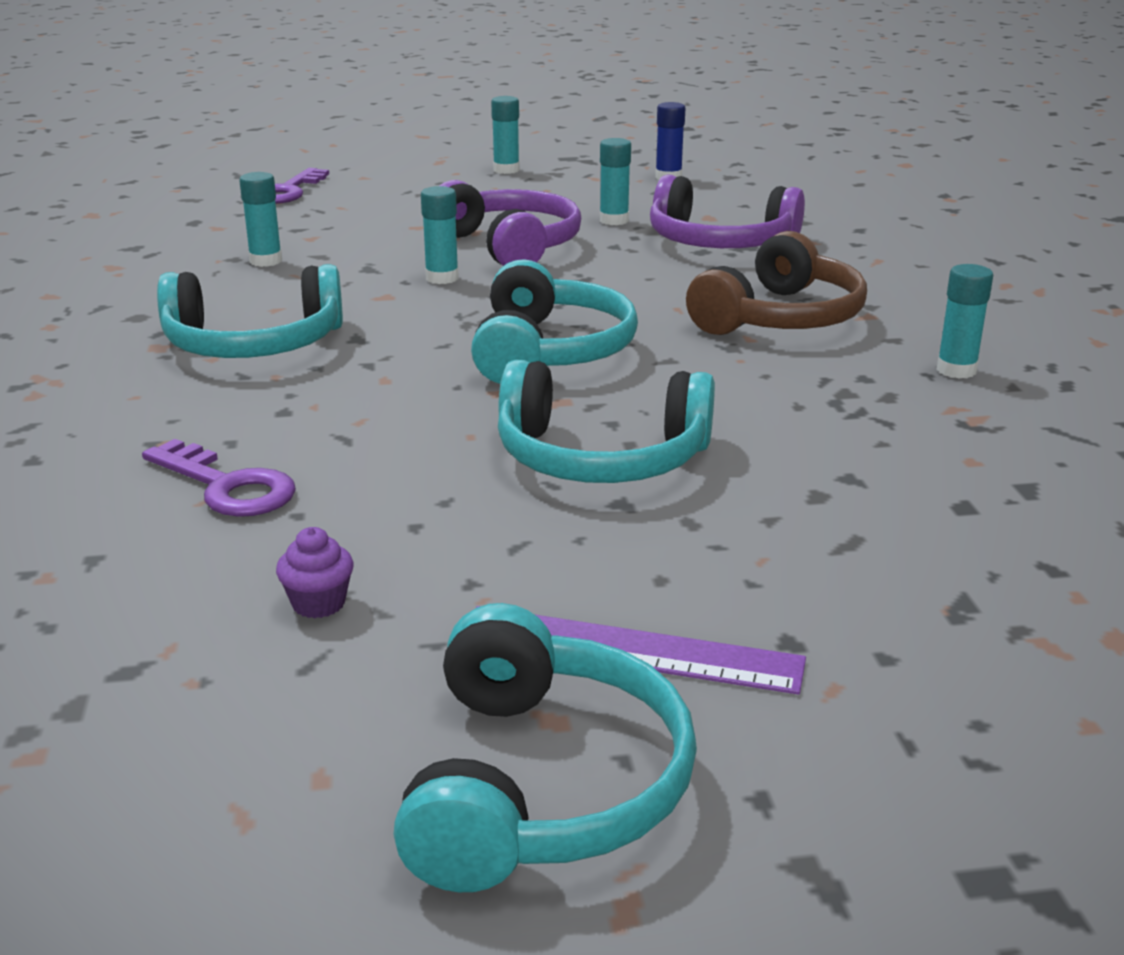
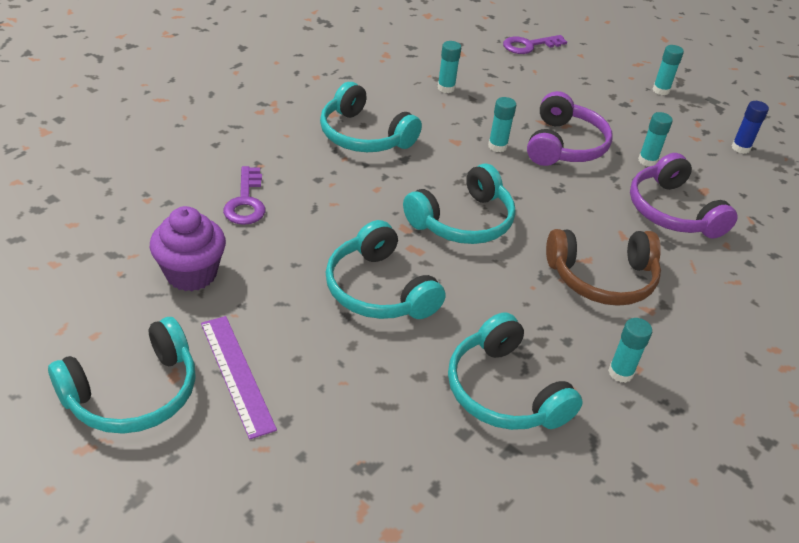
camera: 45 degrees right, 15 degrees up
(318, 603) = (191, 274): purple cupcake -> purple cupcake, size x2.17
(912, 450) = (504, 391): none -> turquoise headphones

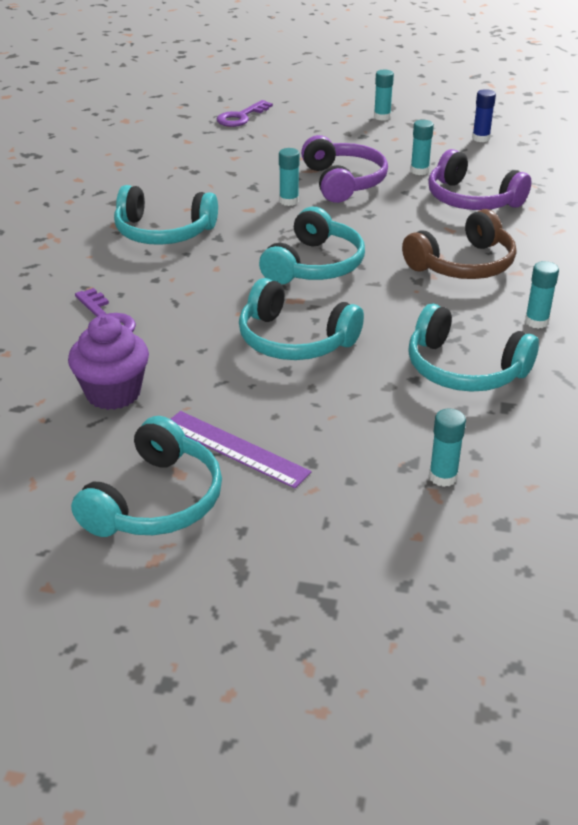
camera: 25 degrees left, 5 degrees down
(446, 88) = (200, 172): turquoise glue stick -> turquoise glue stick (443, 477)

